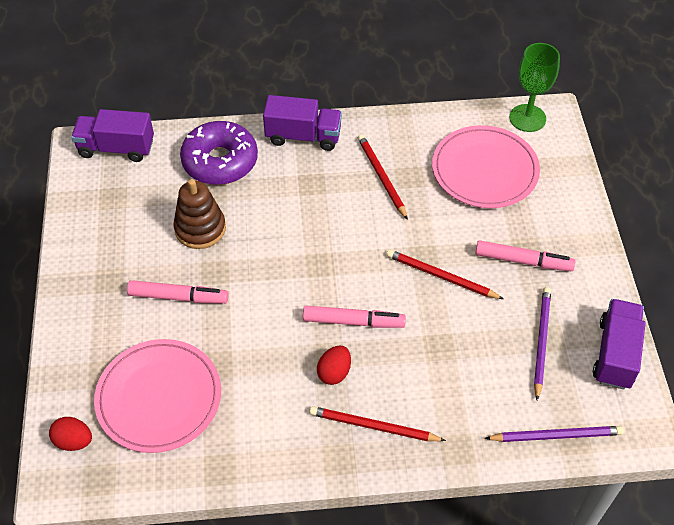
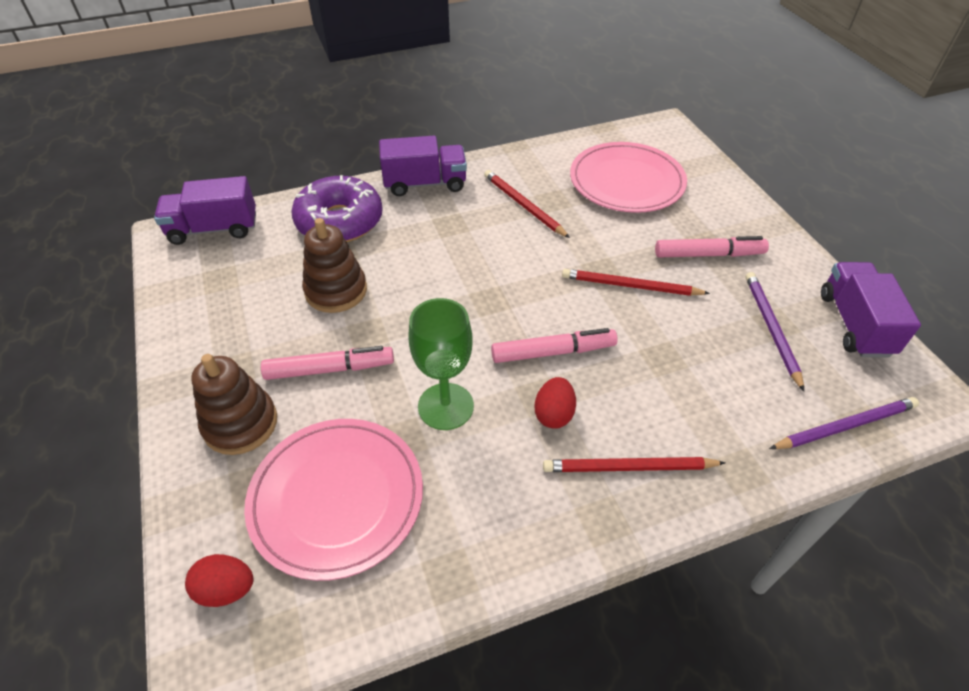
camera: 15 degrees left, 5 degrees down
(105, 326) = (240, 424): none -> brown stacking toy
(527, 118) = (645, 133): green goblet -> green goblet (445, 406)

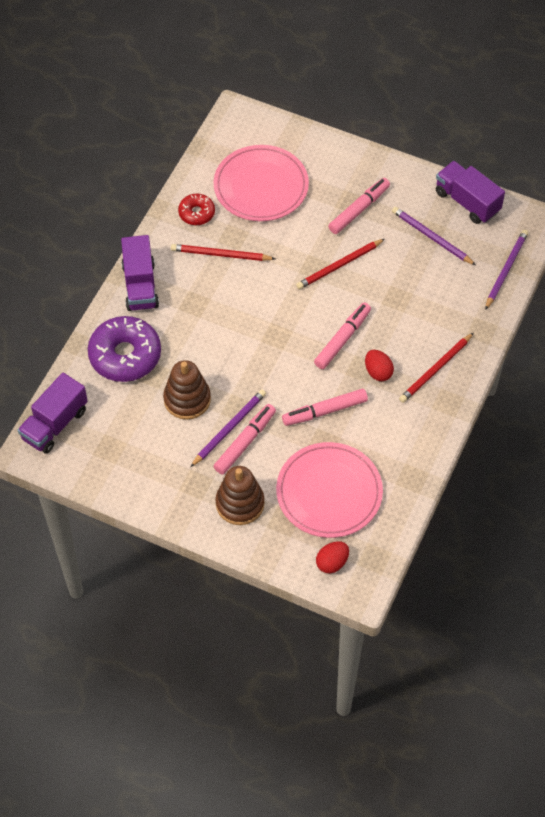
camera: 45 degrees left, 10 degrees up
(334, 344) = (229, 428): none -> purple pencil
(425, 184) = (140, 286): purple truck -> purple truck turned 135 degrees clockwise
(445, 406) = (325, 411): green goblet -> pink marker
(542, 166) = (196, 213): none -> red donut

